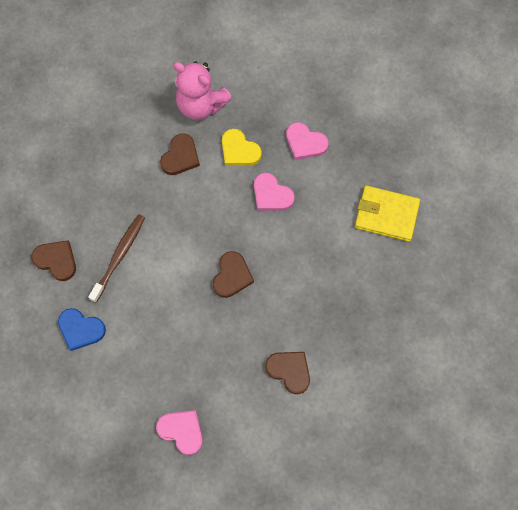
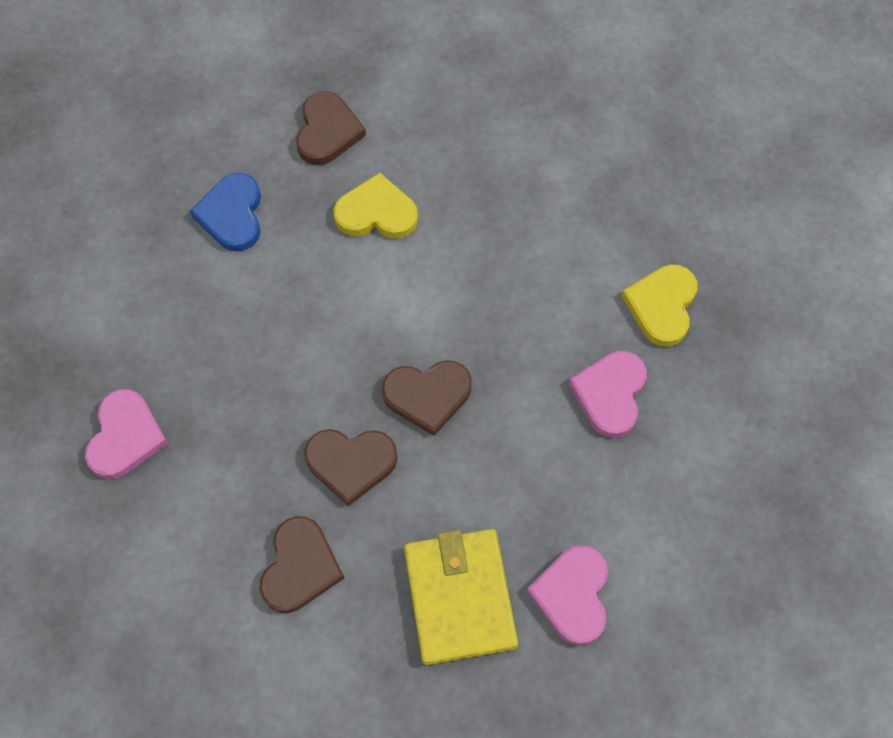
camera: 65 degrees right, 5 degrees down
(119, 256) = (376, 212): brown toothbrush -> yellow heart
(180, 157) = (597, 222): brown heart -> brown heart (351, 463)
(201, 105) = (708, 211): pink teddy bear -> none
(305, 143) = (742, 407): pink heart -> pink heart (572, 595)
(386, 215) = (685, 615): yellow wallet -> yellow wallet (460, 597)

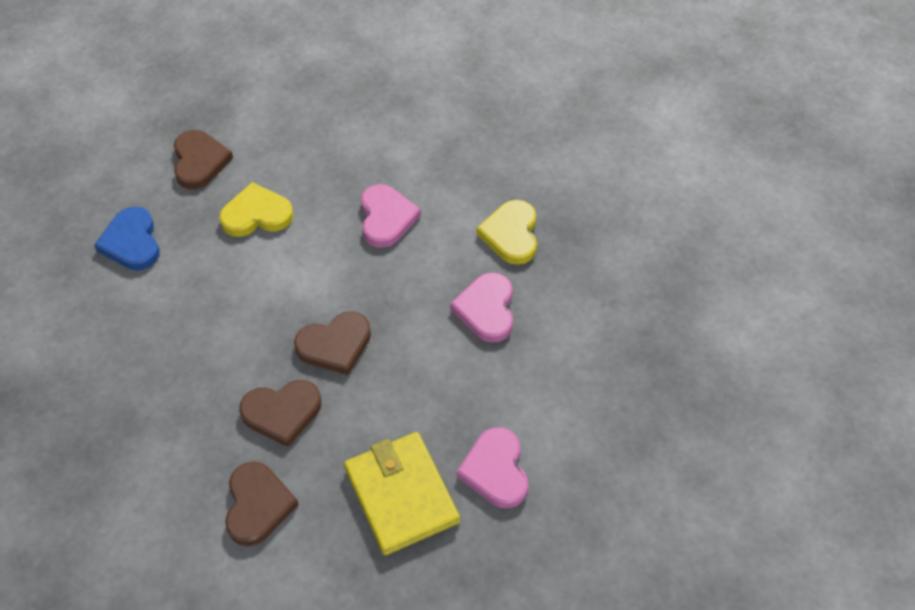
camera: 15 degrees left, 10 degrees down
(125, 436) = (77, 438): pink heart -> pink heart (386, 218)

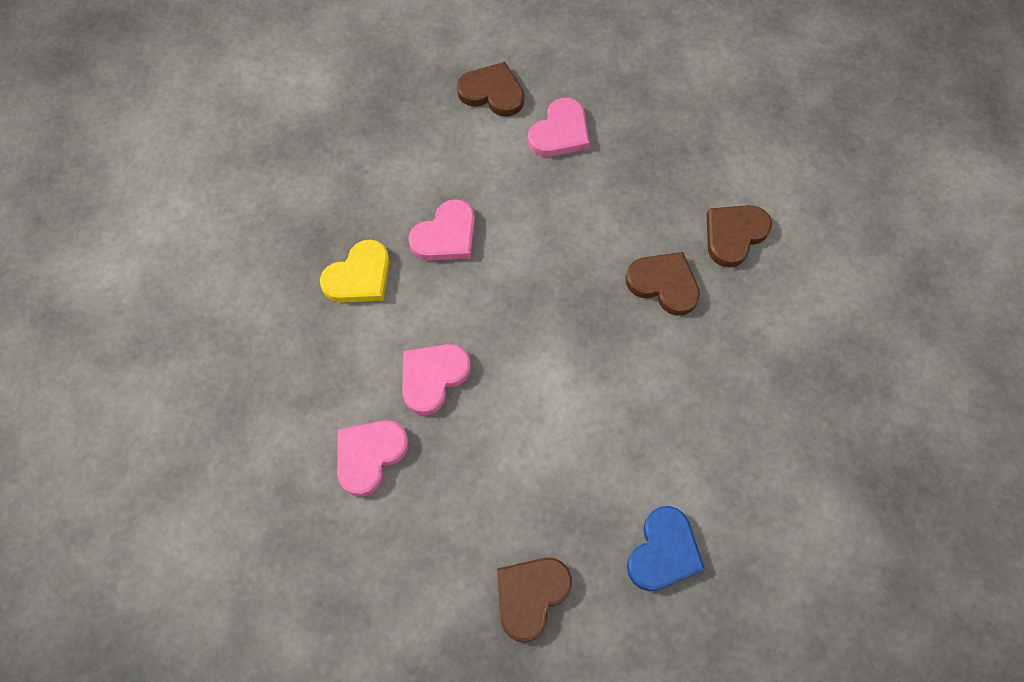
camera: 135 degrees left, 10 degrees up
(257, 214) = (532, 481): yellow heart -> none
(335, 345) = (579, 303): brown heart -> brown heart (492, 92)
(376, 150) = (369, 455): none -> pink heart
(401, 495) = (634, 166): yellow wallet -> none

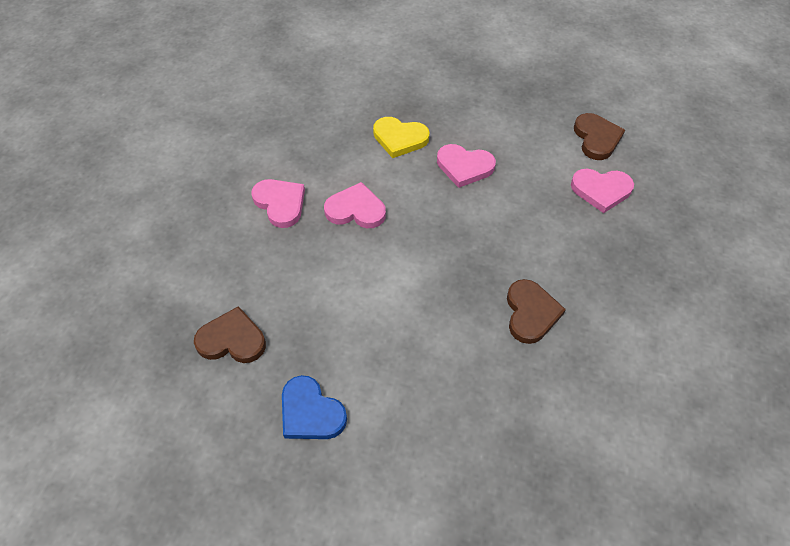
camera: 60 degrees right, 10 degrees down
(369, 455) = (280, 203): pink heart -> pink heart turned 45 degrees clockwise
(663, 552) = (310, 412): blue heart -> blue heart turned 45 degrees clockwise
(734, 235) = (614, 343): brown heart -> none

